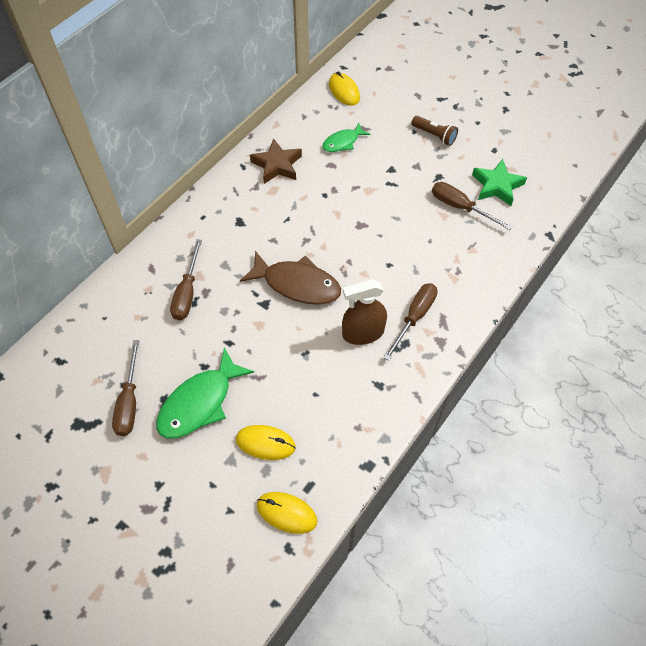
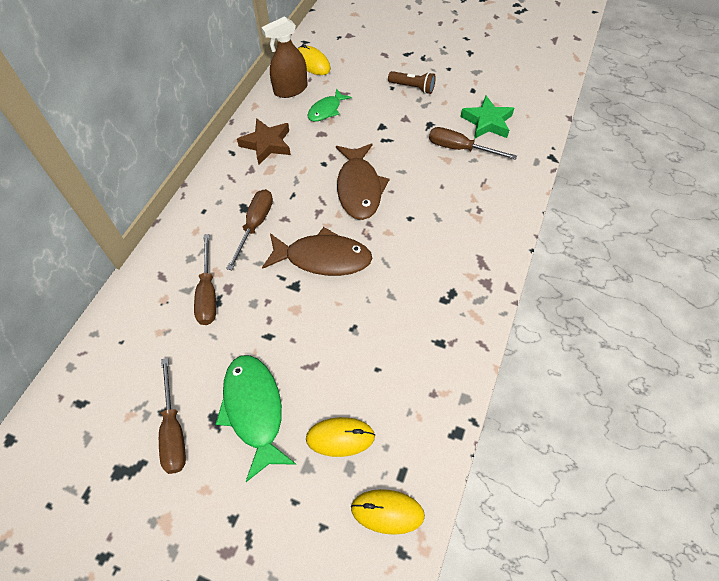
camera: 15 degrees left, 0 degrees up
(200, 402) = (254, 410): green fish -> green fish turned 135 degrees clockwise
(350, 226) = (359, 188): none -> brown fish
(363, 333) = (406, 292): brown spray bottle -> brown spray bottle (290, 89)
(414, 317) = (452, 264): brown screwdriver -> brown screwdriver (255, 225)

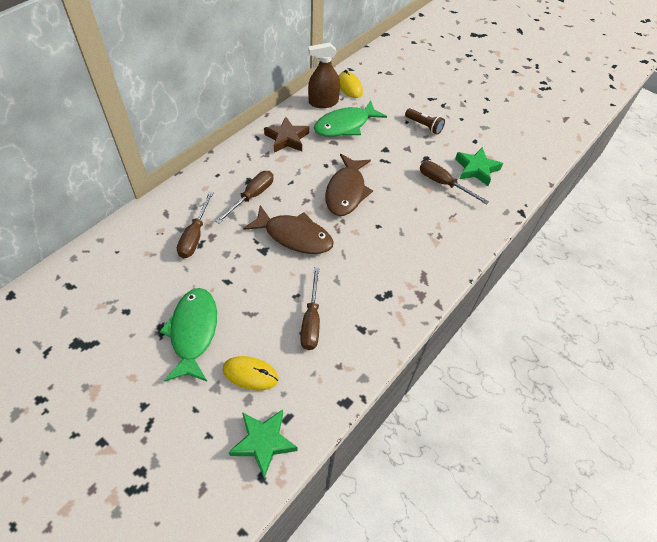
camera: 15 degrees right, 5 degrees down
(173, 430) = (127, 327): brown screwdriver -> brown screwdriver (311, 321)
(326, 110) = (345, 125): green fish -> green fish, size x1.74
(387, 512) = (263, 442): yellow mouse -> green star

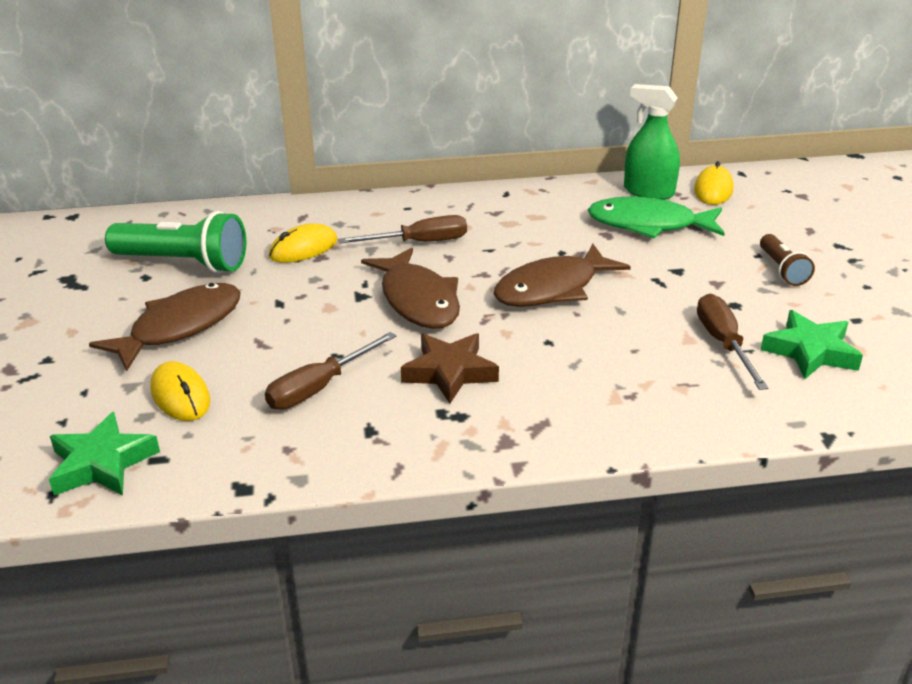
camera: 45 degrees right, 20 degrees down
(137, 287) = (183, 263): none -> green flashlight
(193, 332) = (180, 327): green fish -> brown fish
(195, 236) = (303, 248): brown screwdriver -> yellow mouse
(287, 139) = (544, 208): brown star -> brown star (449, 372)
(323, 102) = (648, 192): brown spray bottle -> green spray bottle

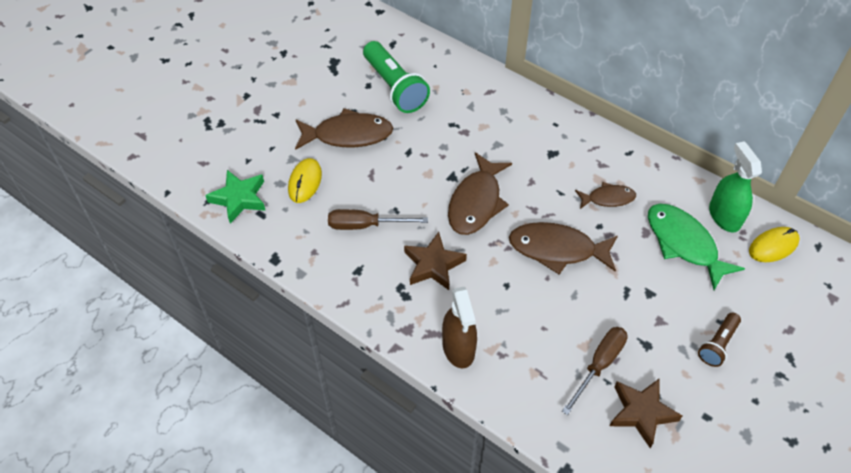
camera: 45 degrees right, 20 degrees up
(303, 248) = (463, 118): yellow mouse -> none
(420, 242) = (528, 158): brown screwdriver -> none
(538, 231) = (607, 198): none -> brown fish
(582, 419) = (458, 348): none -> brown spray bottle
(810, 351) = (641, 413): green star -> brown star

